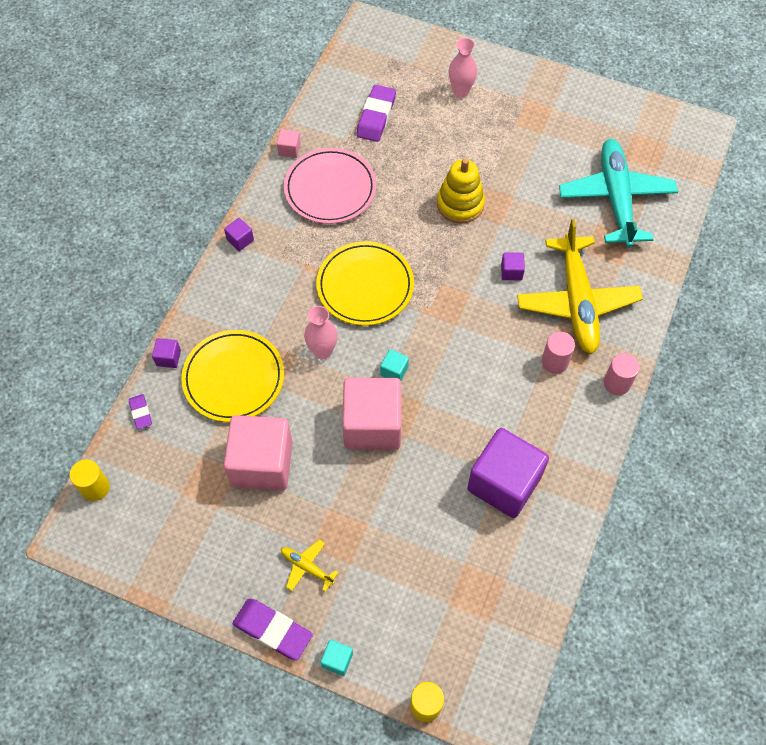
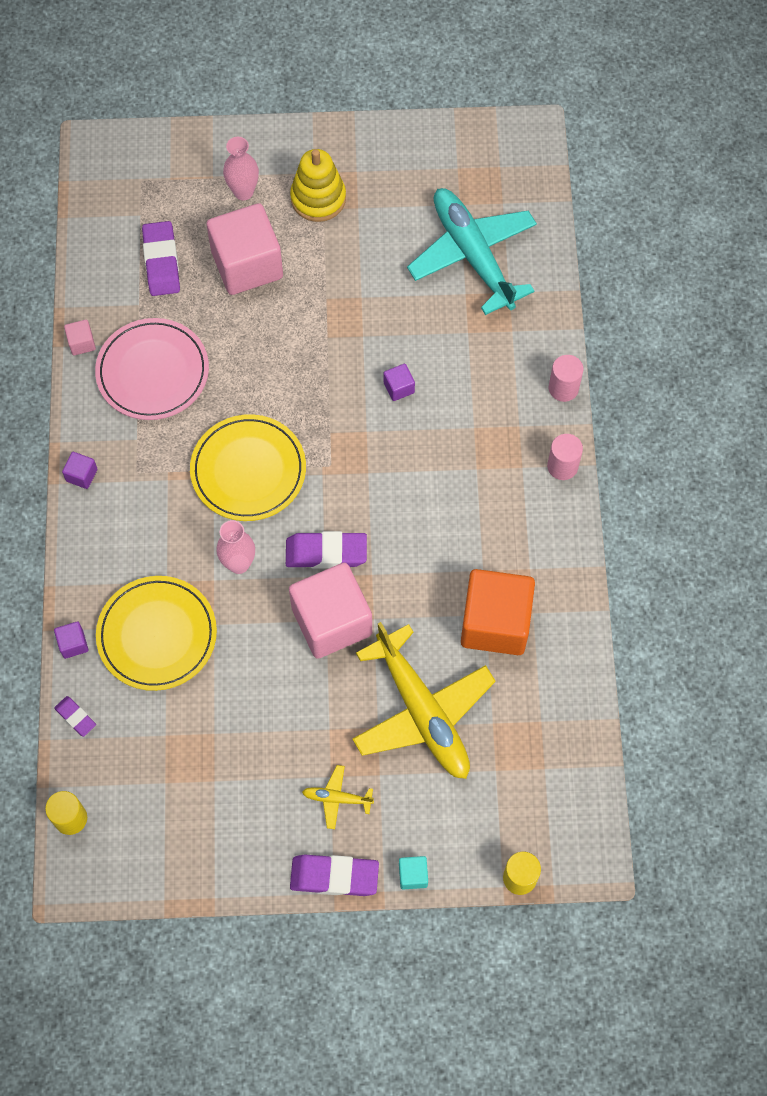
camera: 25 degrees left, 5 degrees up
(262, 463) = (236, 713): pink cube -> pink cube (247, 265)
(394, 371) = (326, 552): turquoise cube -> purple eraser
(460, 204) = (307, 331): yellow stacking toy -> yellow stacking toy (318, 198)
(504, 483) = (495, 623): purple cube -> orange cube
(554, 362) = (489, 470): pink cylinder -> pink cylinder (563, 388)
(577, 301) = (482, 392): yellow plane -> yellow plane (422, 711)

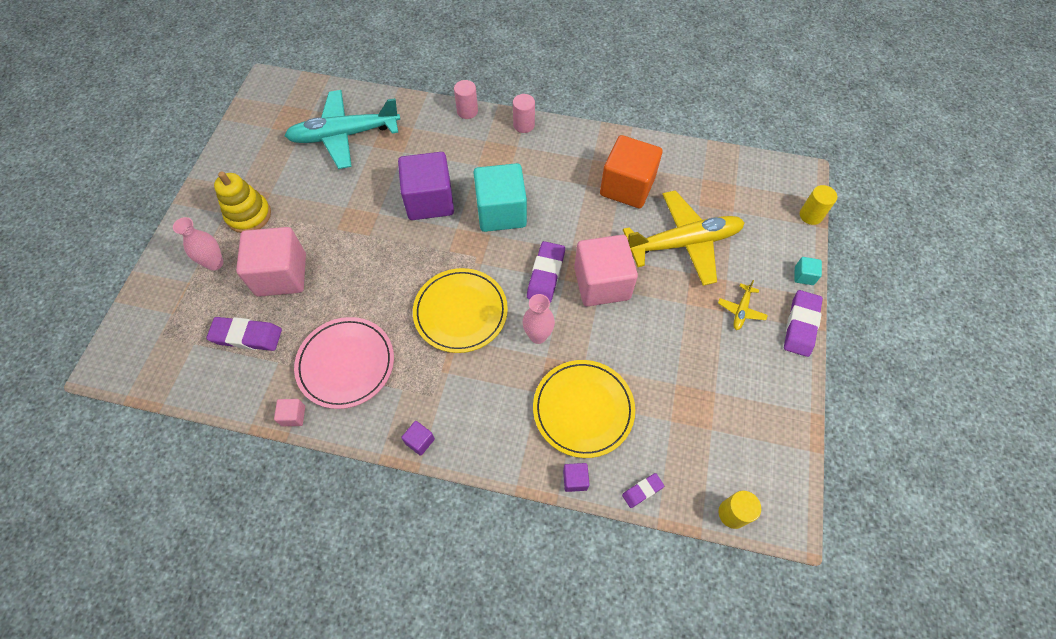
camera: 75 degrees left, 5 degrees down
(399, 388) = (429, 201): purple cube -> purple cube, size x2.47
(406, 476) = (501, 212): none -> turquoise cube

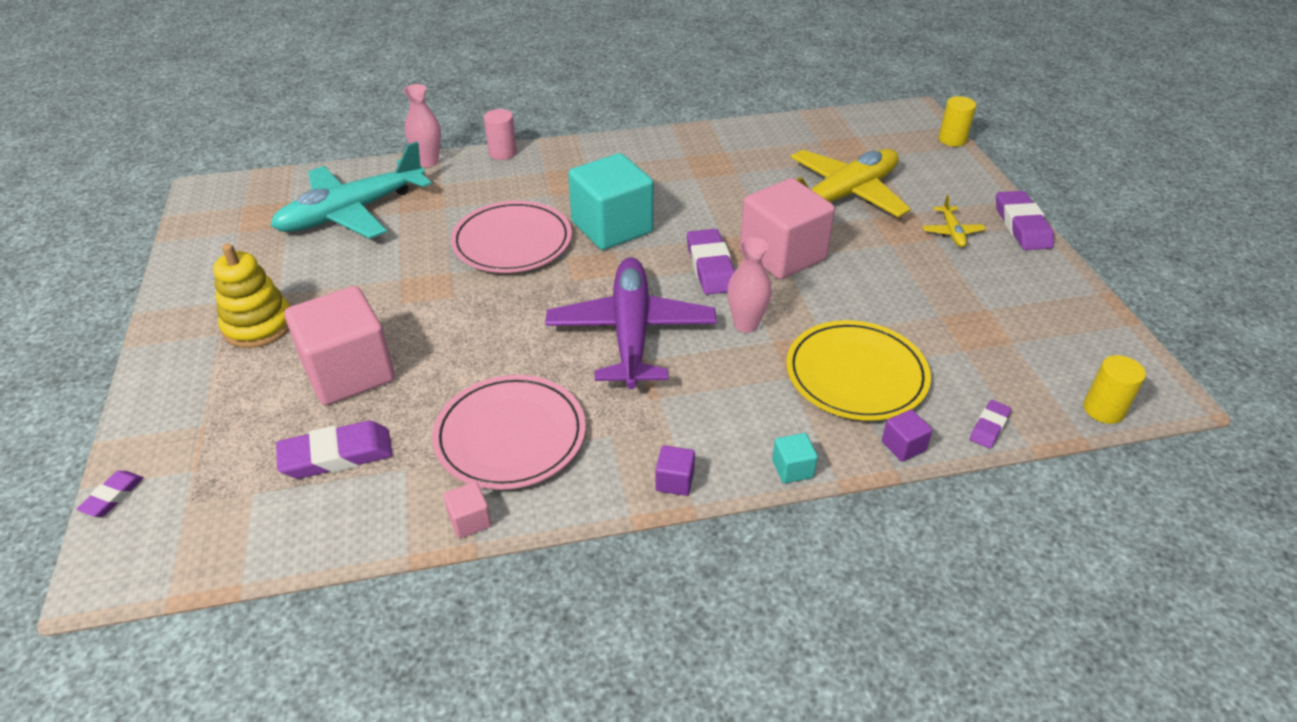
camera: 25 degrees left, 20 degrees down
(126, 315) = (113, 496): none -> purple eraser
(215, 263) = (235, 391): pink vase -> pink vase (428, 162)
(429, 201) = (512, 242): purple cube -> pink plate
(460, 312) = (631, 333): yellow plate -> purple plane
(524, 125) = (582, 148): pink cylinder -> none
(627, 187) = (743, 167): orange cube -> none
(804, 276) = (988, 186): turquoise cube -> turquoise cube (792, 469)

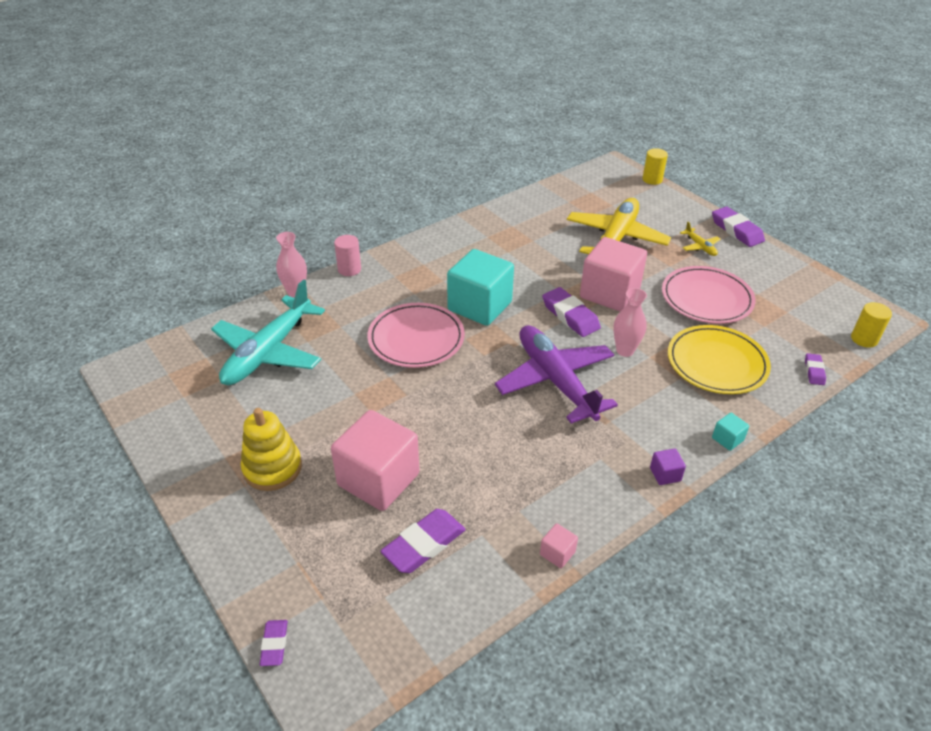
camera: 25 degrees left, 0 degrees up
(510, 436) = (535, 483): pink plate -> pink plate (706, 298)
(903, 446) = (777, 401): purple cube -> none

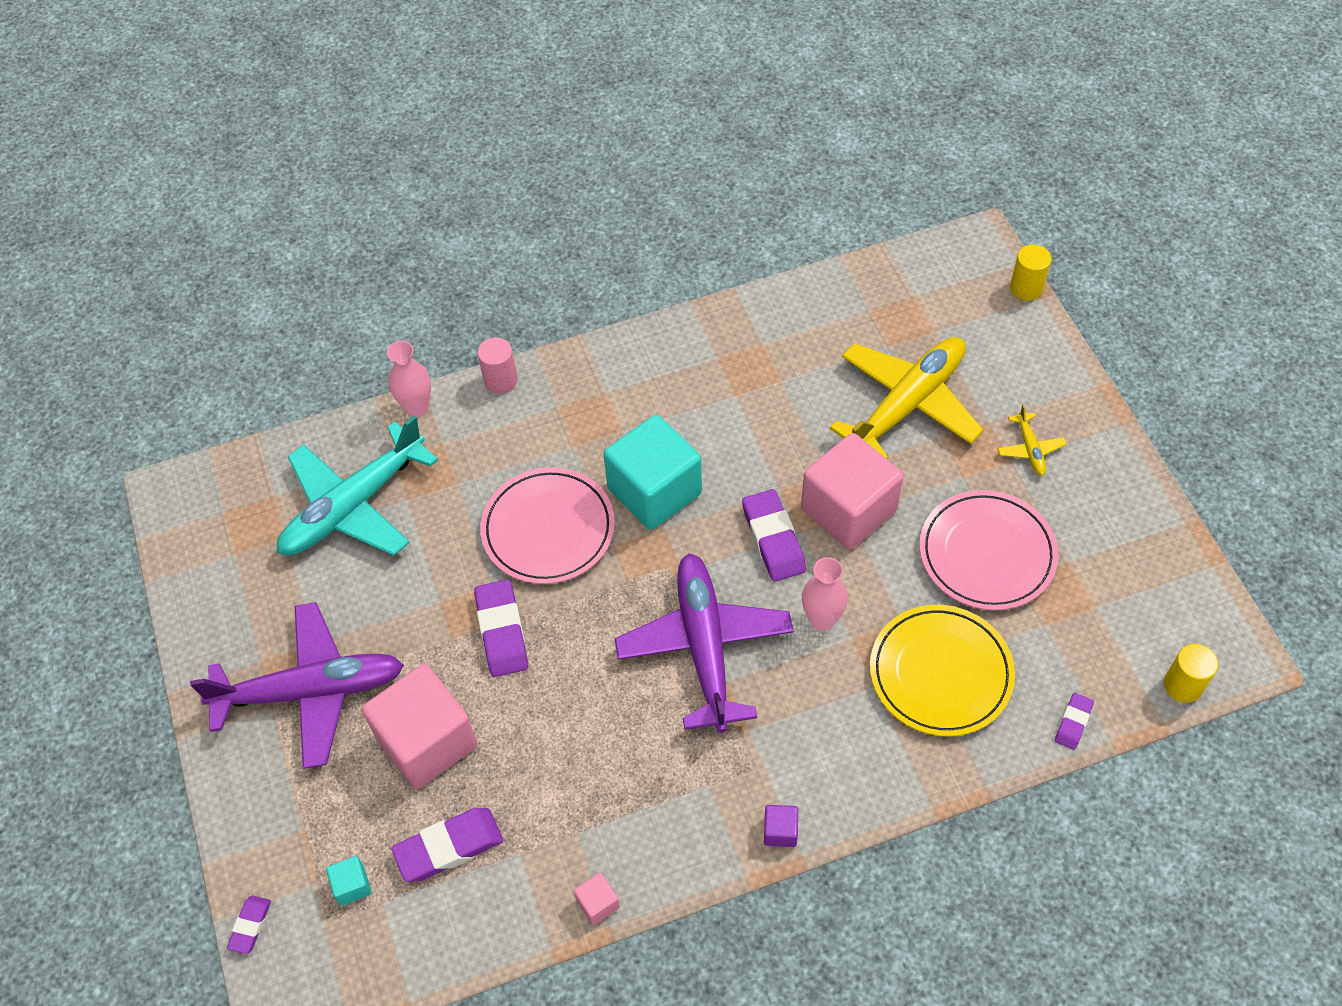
camera: 20 degrees right, 15 degrees up
(272, 468) = (310, 691): yellow stacking toy -> purple plane
(727, 439) = (889, 800): turquoise cube -> turquoise cube (352, 885)
(736, 230) = (1106, 428): purple eraser -> purple eraser (502, 631)

